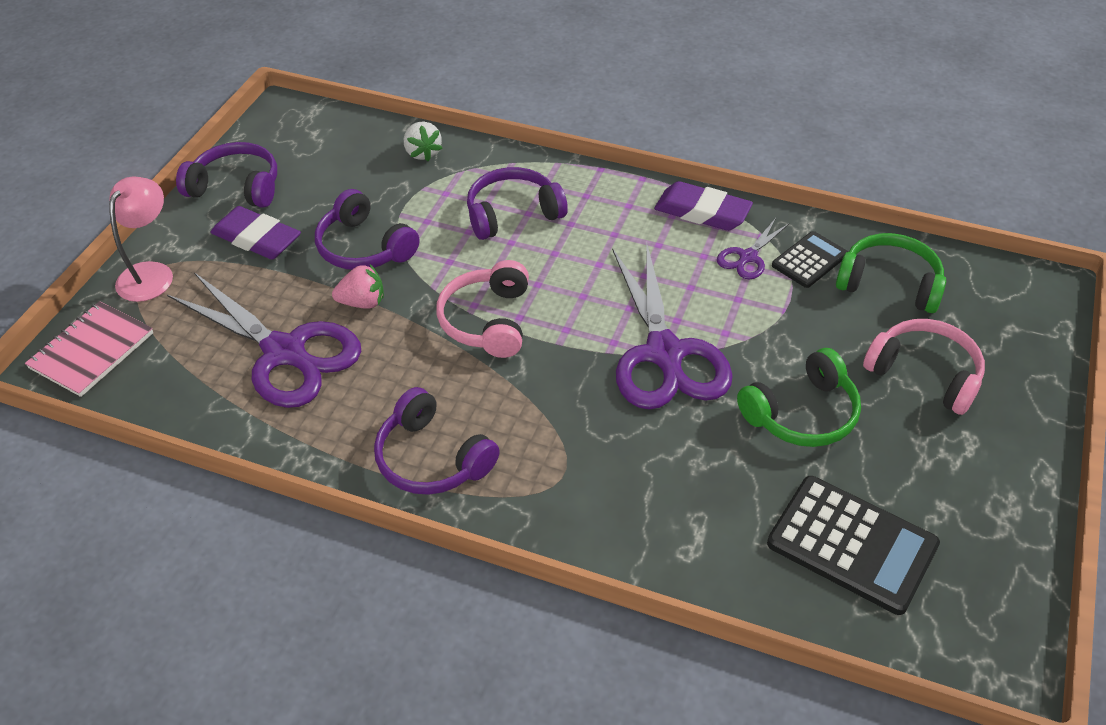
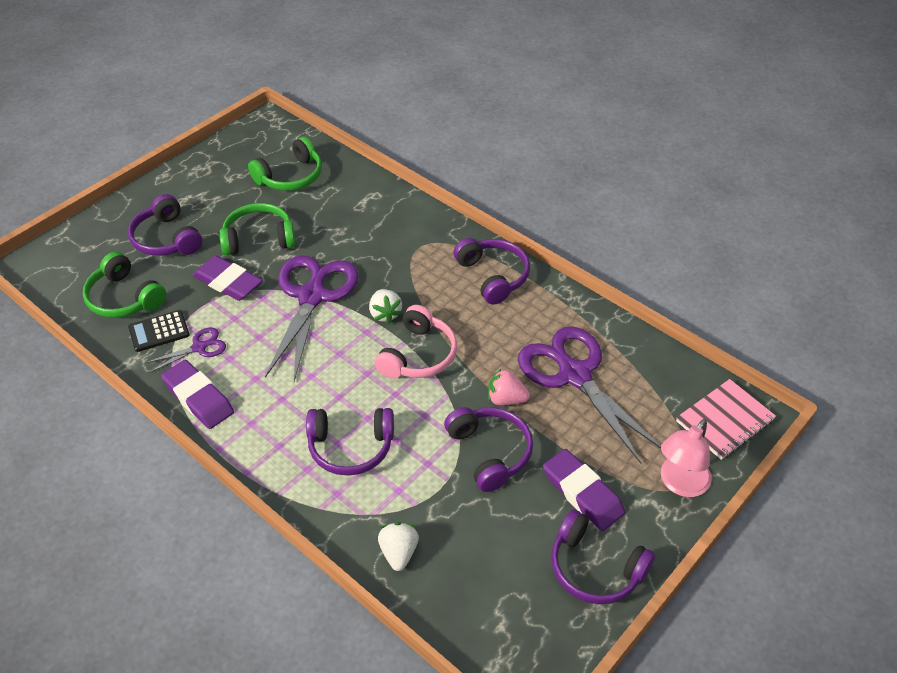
camera: 160 degrees left, 0 degrees up
(556, 359) = (385, 314): none -> white strawberry
(786, 339) = (228, 282): none -> purple eraser
(852, 544) = (290, 176): black calculator -> green headphones
(924, 374) = (167, 239): pink headphones -> purple headphones

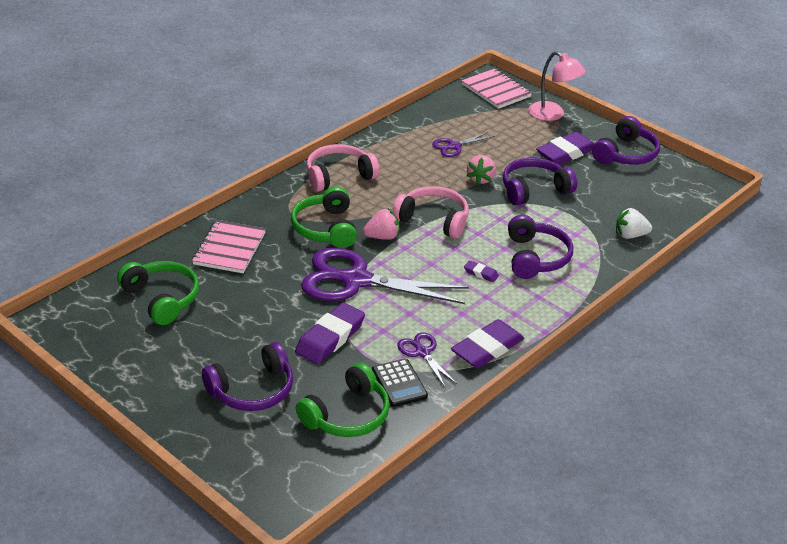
camera: 90 degrees left, 10 degrees down
(259, 239) = (264, 319): green headphones -> green headphones (326, 228)
(322, 395) = (481, 273): none -> purple eraser
(362, 209) = (229, 249): none -> pink notebook
(385, 314) = (382, 237): white strawberry -> pink strawberry
(493, 276) = (339, 176): purple headphones -> pink headphones
(573, 374) = (453, 146): purple scissors -> purple scissors, size x0.46

